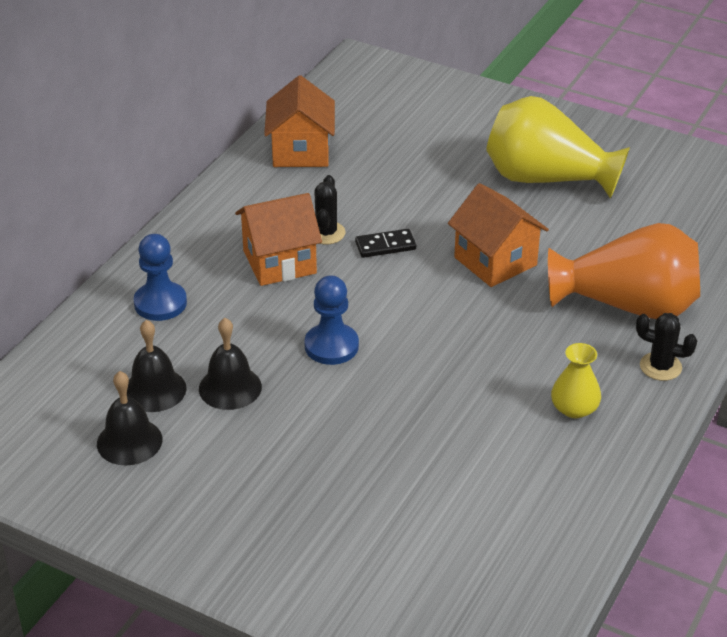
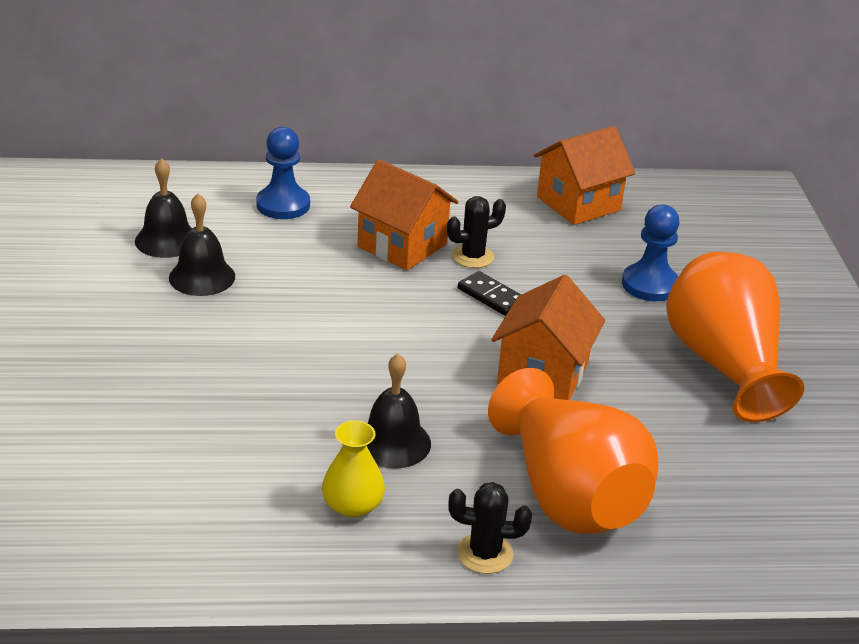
camera: 55 degrees right, 5 degrees down
(129, 441) = (91, 250): black bell -> black bell (393, 442)
(331, 346) = (309, 313): blue pawn -> blue pawn (650, 285)
(546, 179) = (724, 366): yellow vase -> orange vase
(660, 367) = (485, 553): black cactus -> black cactus turned 75 degrees counterclockwise

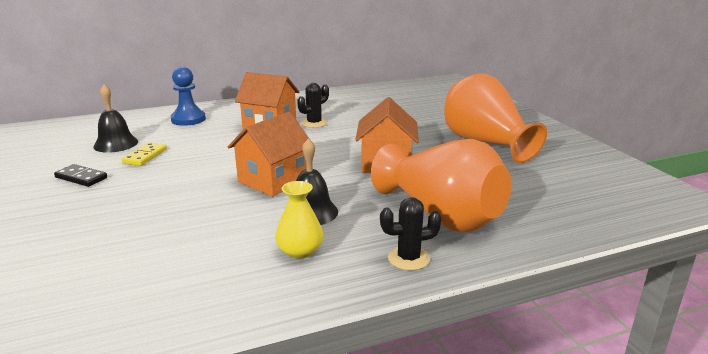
camera: 15 degrees left, 10 degrees down
(202, 277) = (145, 156): black bell -> yellow domino
(491, 296) = (335, 137): black domino -> black domino (81, 177)
(578, 203) = (360, 96): orange house -> orange house (273, 180)
(650, 285) = (420, 119): blue pawn -> none

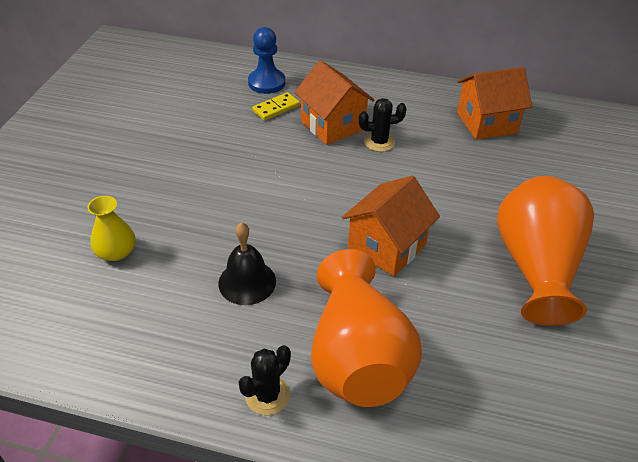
camera: 35 degrees right, 20 degrees up
(81, 177) = (117, 136): black domino -> none
(116, 144) = (177, 97): black bell -> none
(145, 156) = (185, 127): yellow domino -> yellow domino (276, 108)
(273, 180) = (257, 218): orange house -> orange house (487, 122)
(300, 251) = (191, 328): yellow vase -> yellow vase (116, 252)
(408, 258) = (267, 395): black cactus -> black cactus turned 75 degrees counterclockwise

